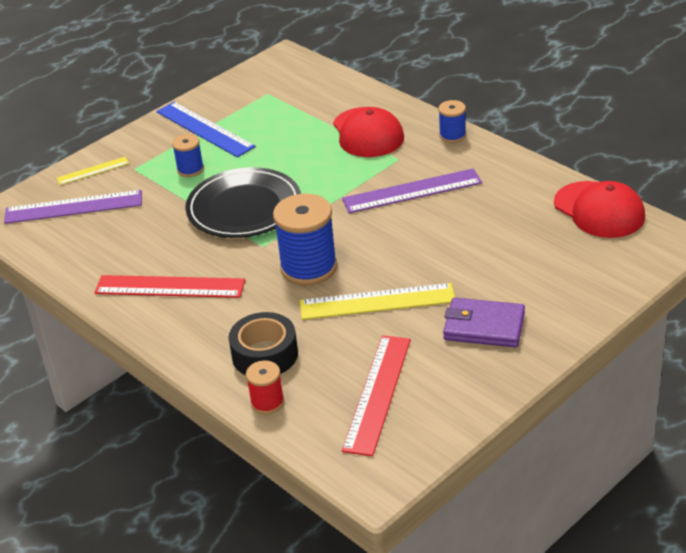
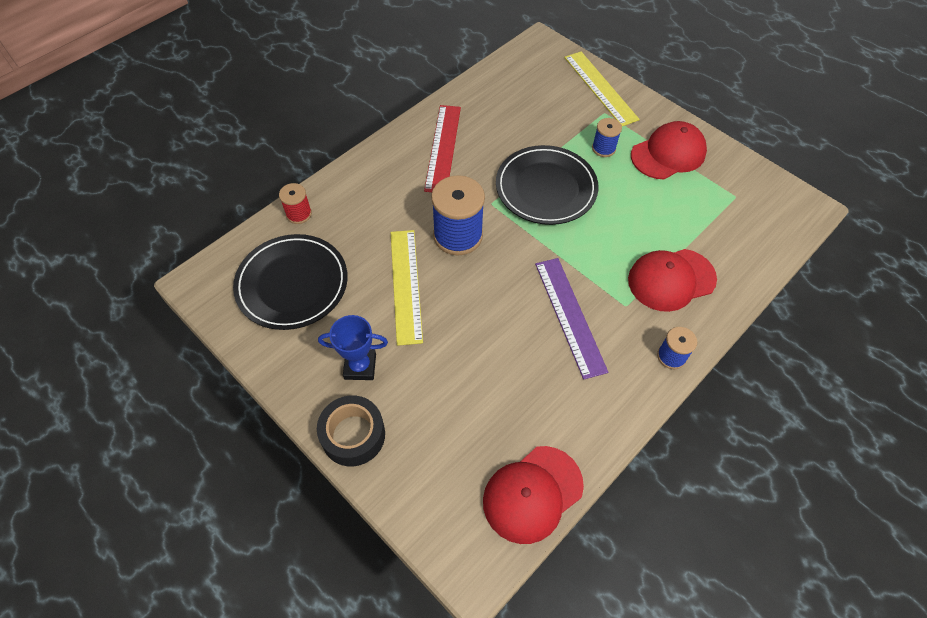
camera: 85 degrees right, 20 degrees up
(73, 207) = (550, 82): purple ruler -> none
(93, 171) = (600, 88): yellow ruler -> yellow ruler, size x1.83
(205, 129) = (668, 154): blue ruler -> red cap
(265, 355) = (352, 210): black tape -> black tape (353, 435)
(377, 393) = (292, 284): red ruler -> black plate
(484, 326) = (360, 366): purple wallet -> blue trophy

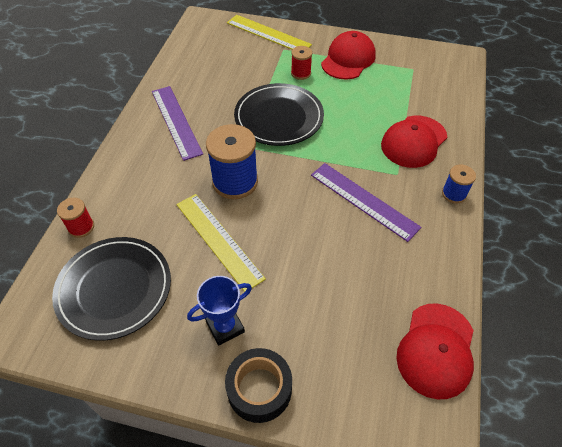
camera: 30 degrees left, 5 degrees down
(443, 148) = (176, 121): red ruler -> purple ruler
(603, 148) = (301, 73): blue spool -> red spool

